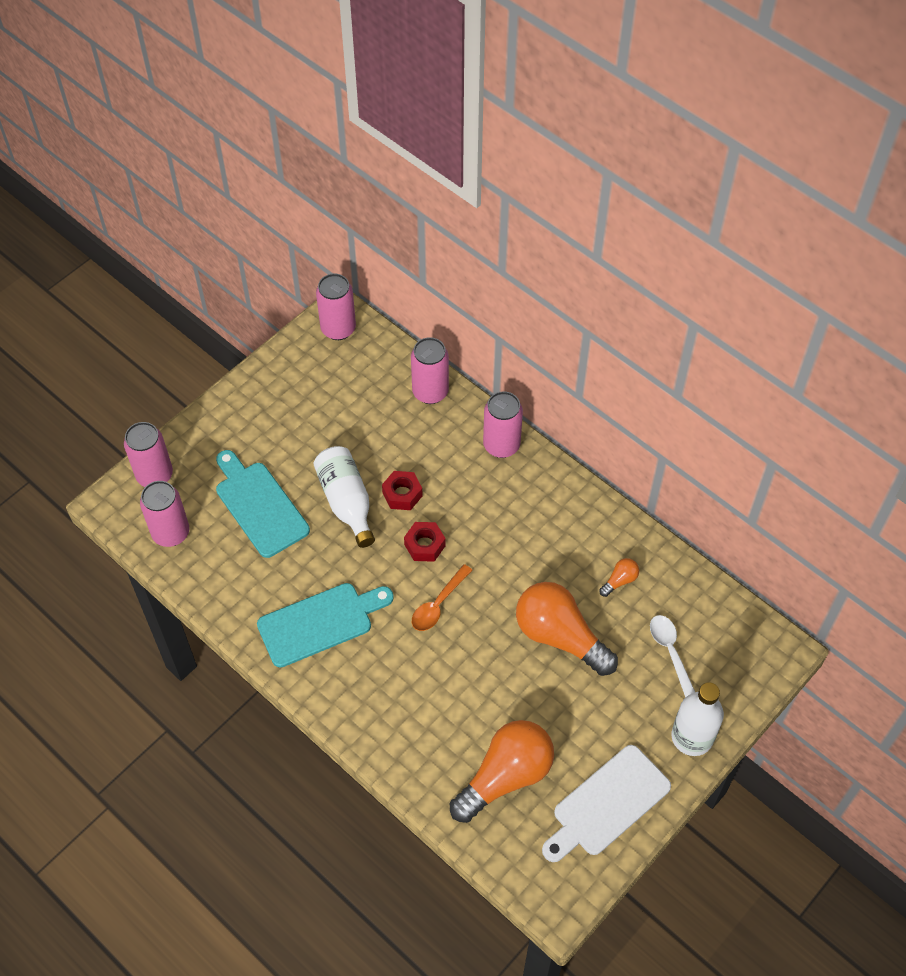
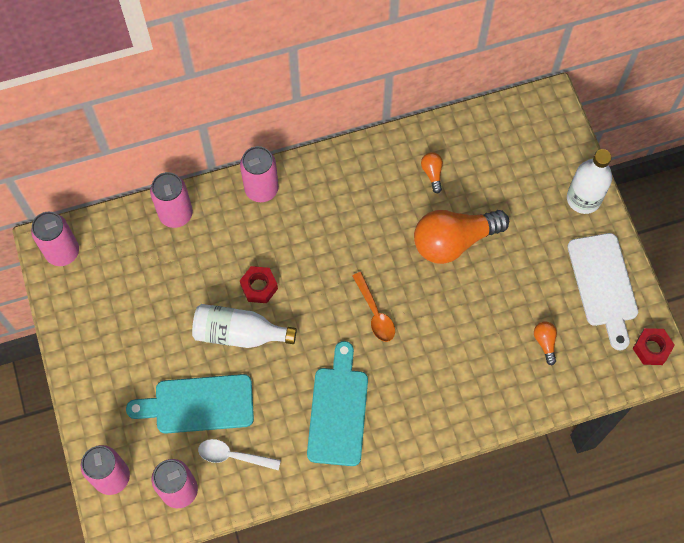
camera: 60 degrees left, 10 degrees up
(425, 545) = (316, 295): red nut -> red nut (651, 348)
(505, 777) = (545, 343): orange light bulb -> orange light bulb, size x0.42
(670, 652) = (510, 173): white spoon -> white spoon (233, 456)

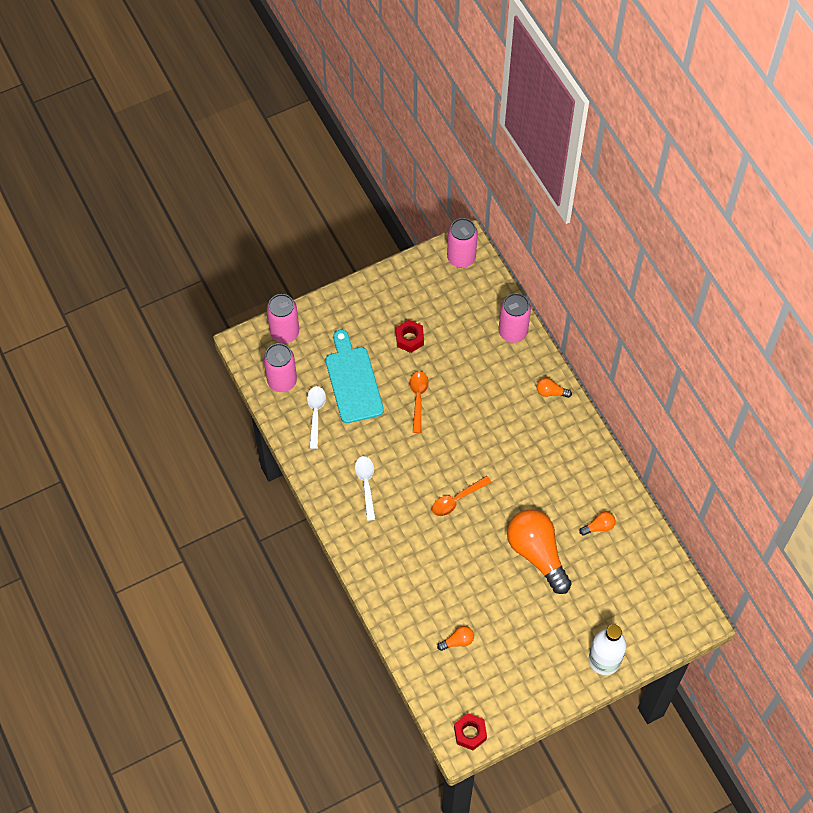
camera: 80 degrees right, 5 degrees down
(239, 333) = (418, 399): white bottle -> orange spoon
(259, 287) = (461, 406): red nut -> red nut (409, 339)
(261, 189) = (551, 392): pink can -> orange light bulb
(338, 411) = (366, 485): turquoise cutting board -> white spoon
(603, 284) = (523, 685): white cutting board -> none

